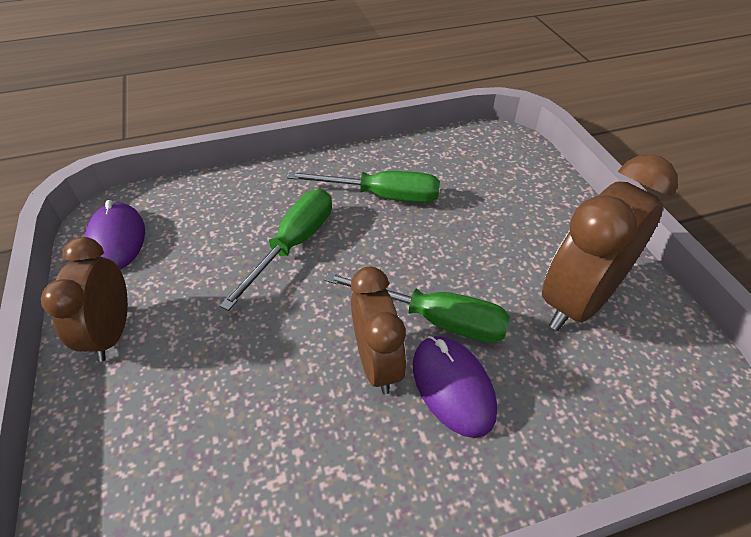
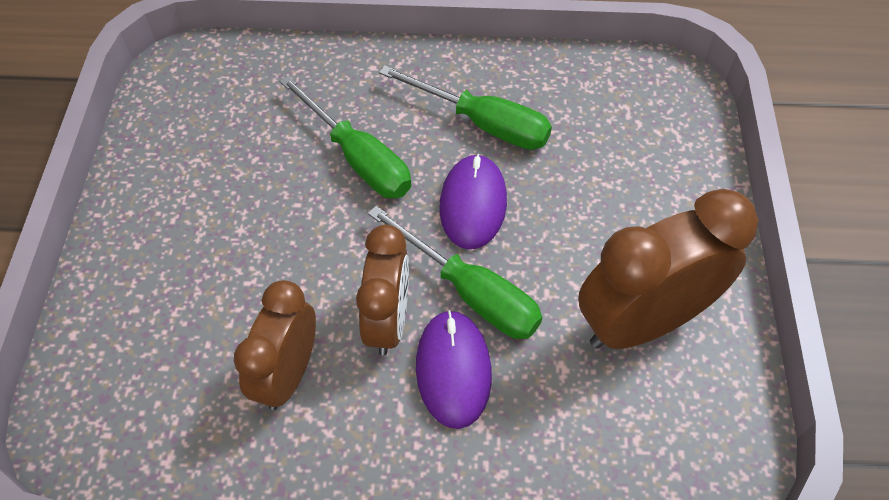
camera: 20 degrees right, 10 degrees up
(112, 333) = (146, 205): brown clock -> brown clock (288, 374)
(117, 239) = (180, 99): purple mouse -> purple mouse (473, 204)
(293, 245) = (358, 158): green screwdriver -> green screwdriver turned 90 degrees clockwise

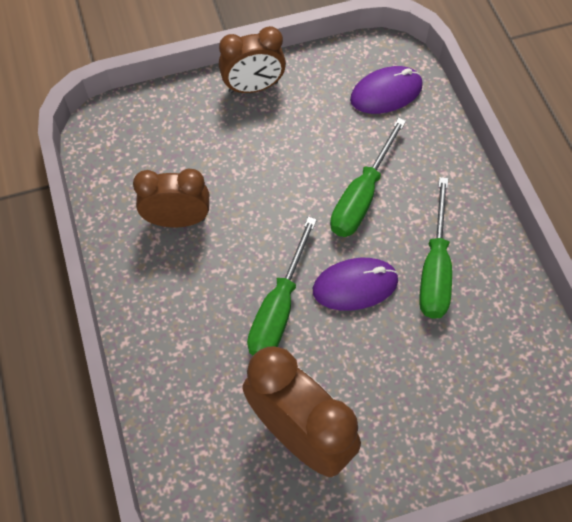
camera: 70 degrees right, 5 degrees up
(388, 321) = (236, 263): brown clock -> brown clock (253, 87)
(453, 370) = (214, 316): purple mouse -> purple mouse (386, 93)

